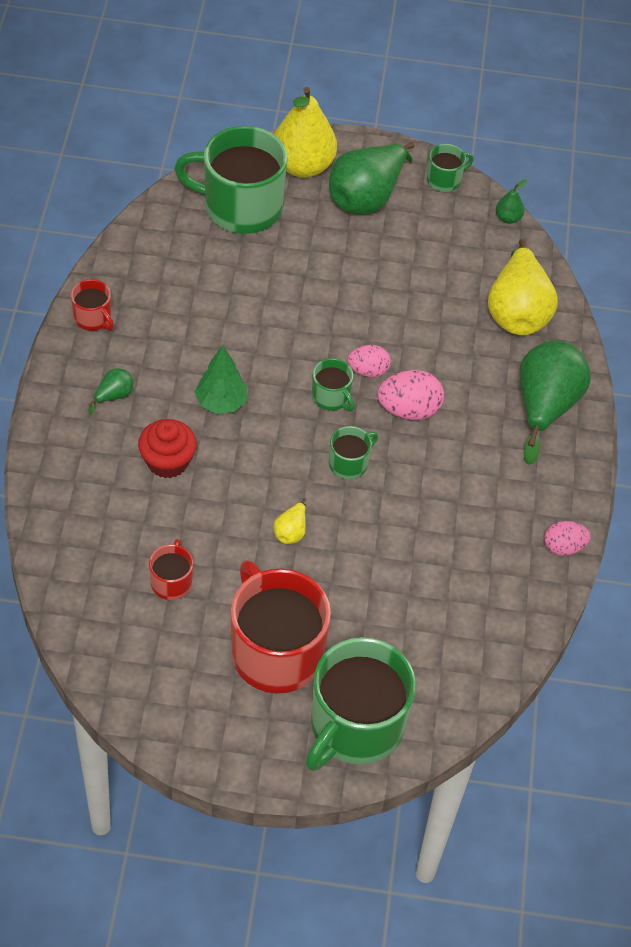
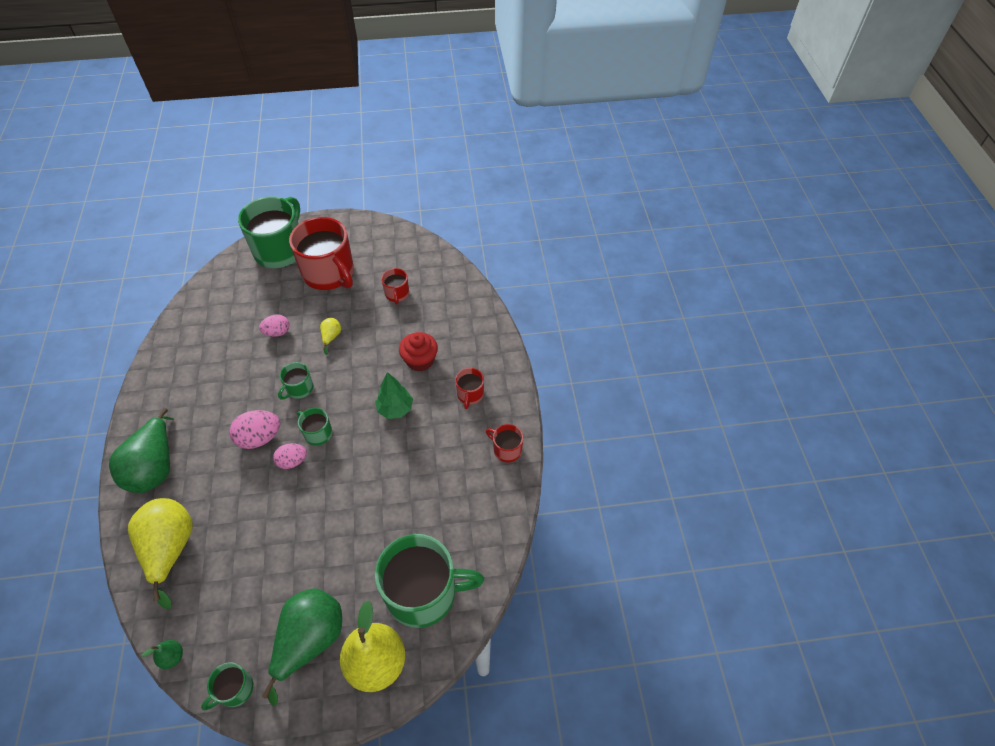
camera: 170 degrees right, 0 degrees up
(113, 396) = (470, 394): green pear -> red mug
(563, 547) = (152, 369): pink egg -> pink egg (277, 332)

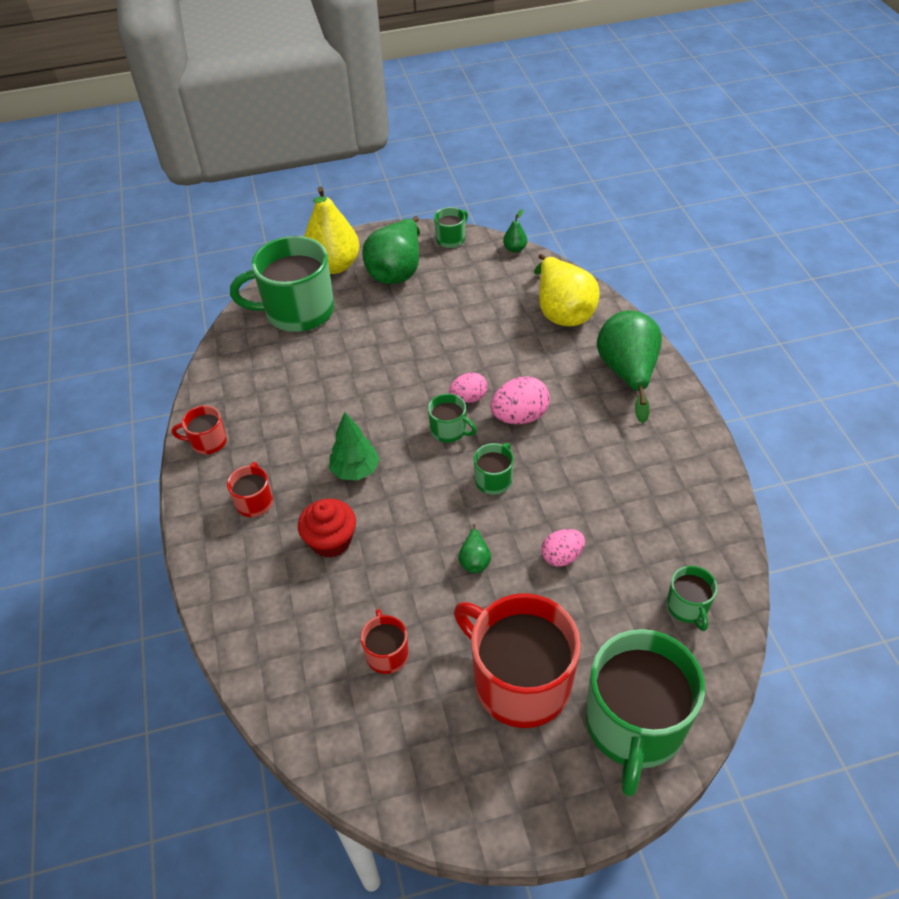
camera: 175 degrees right, 5 degrees down
(220, 297) = (687, 607): none -> green mug
(331, 337) = (474, 559): yellow pear -> green pear
(506, 449) = (207, 442): red mug -> red mug turned 150 degrees clockwise

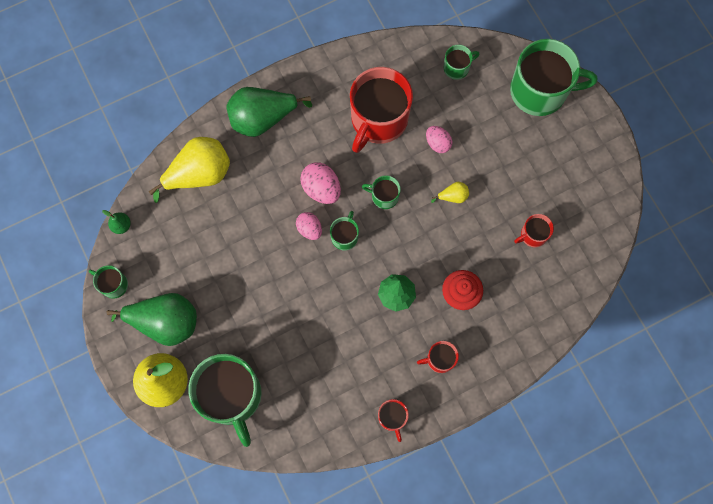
camera: 105 degrees left, 25 degrees up
(474, 559) = (453, 196): green pear -> yellow pear
(519, 681) = (530, 155): red mug -> red mug (378, 120)

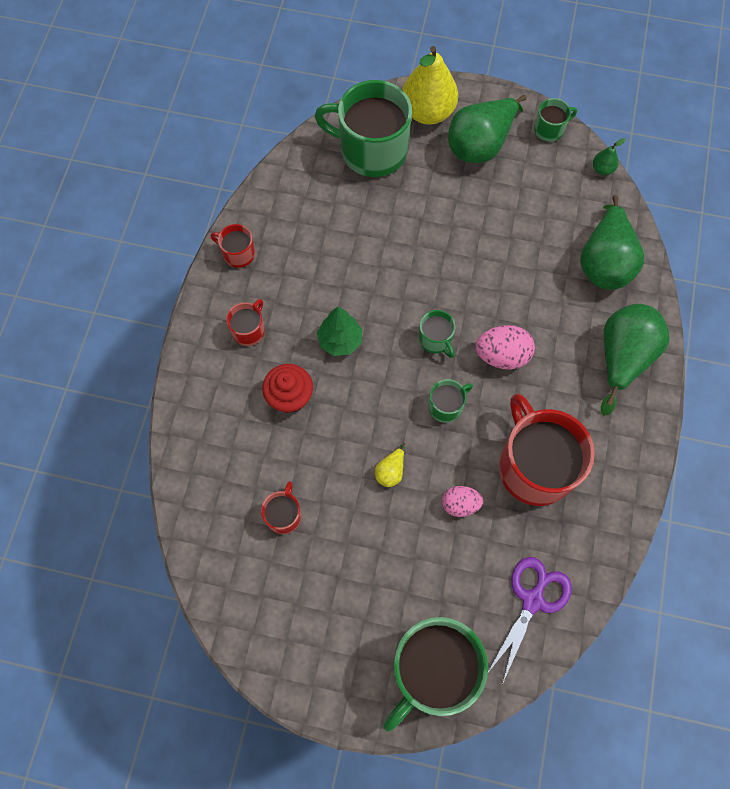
camera: 130 degrees right, 5 degrees down
(199, 174) = (604, 262): yellow pear -> green pear
(309, 229) = (469, 315): pink egg -> none
(457, 68) = (532, 600): green mug -> purple scissors

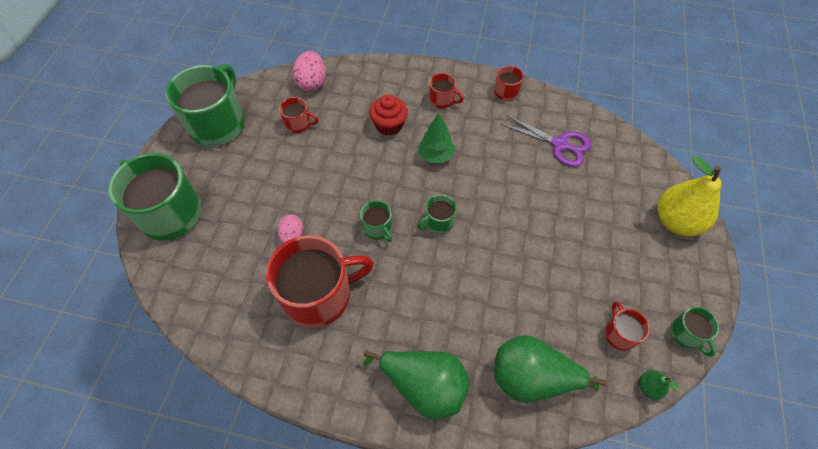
camera: 90 degrees right, 10 degrees down
(371, 150) = (621, 176): green mug -> green mug (218, 124)
(390, 471) = (325, 188): yellow pear -> none
(480, 145) = (650, 266): green pear -> none
(502, 355) = (424, 274): pink egg -> pink egg (312, 83)
(532, 600) = (205, 286): purple scissors -> purple scissors (559, 145)
(554, 183) = (619, 334): none -> red mug

